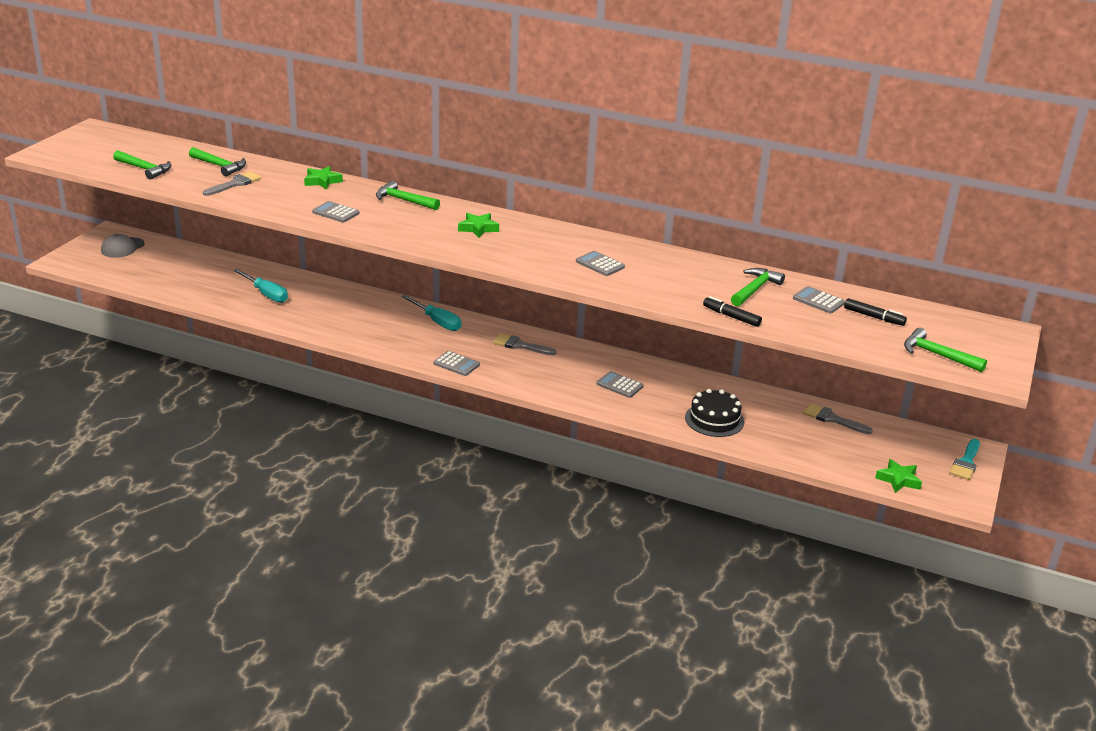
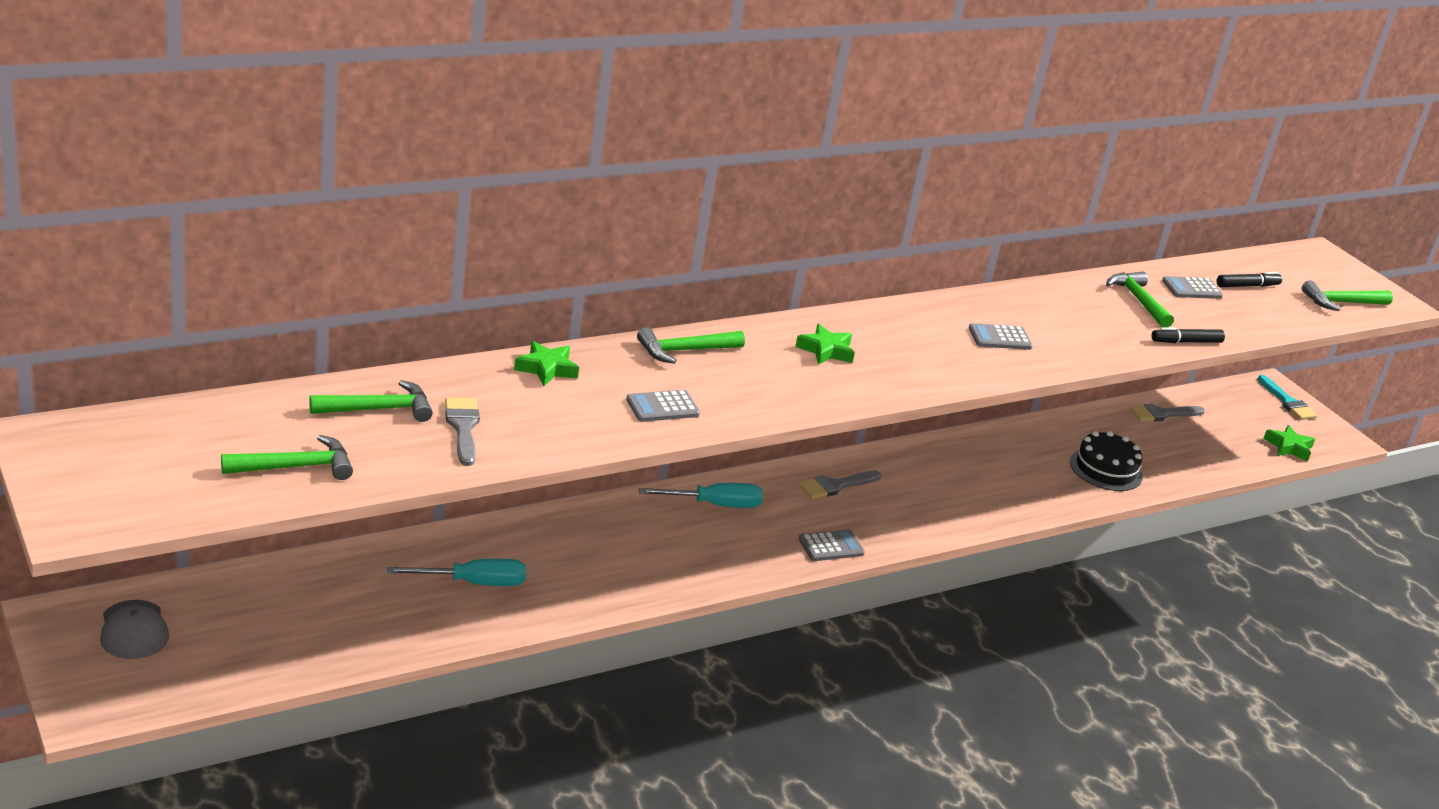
camera: 55 degrees left, 0 degrees up
(619, 385) = (987, 479): grey calculator -> none

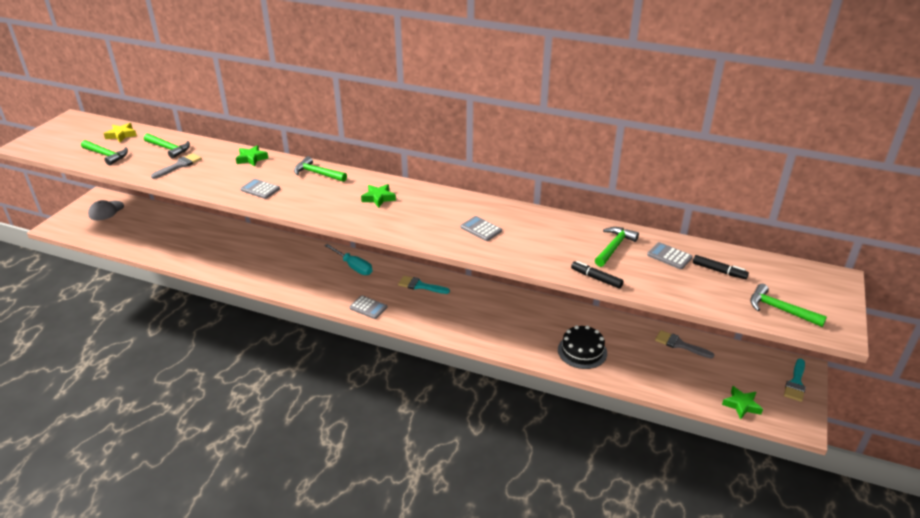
camera: 55 degrees right, 5 degrees up
(233, 423) = (121, 135): none -> yellow star
(473, 583) = (217, 248): turquoise screwdriver -> none
(836, 485) = (420, 286): grey brush -> turquoise brush

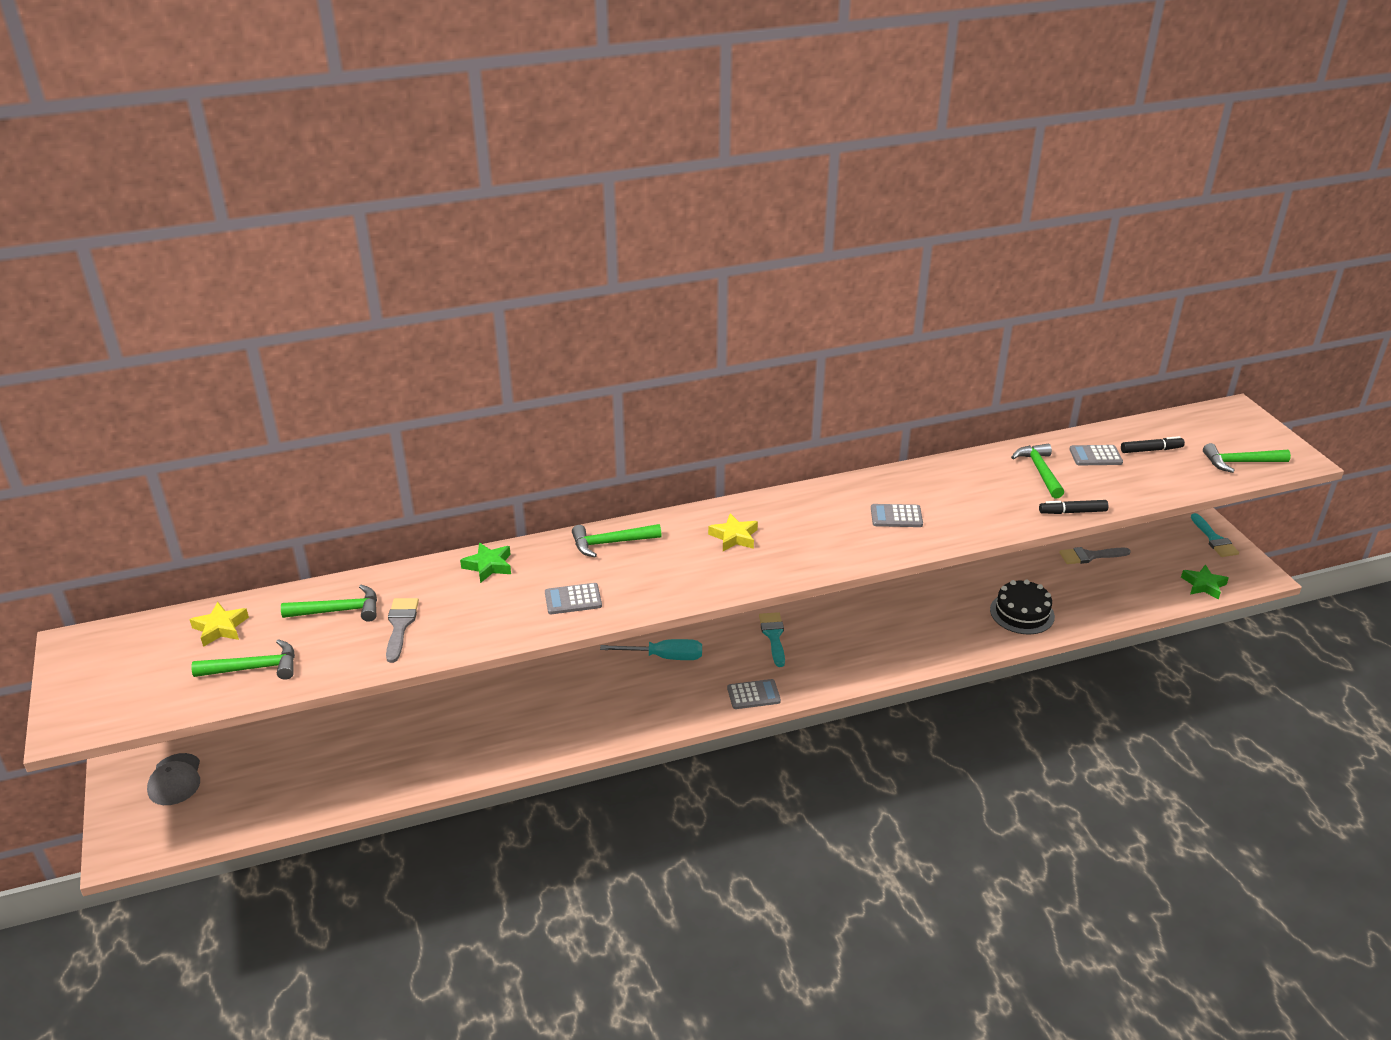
camera: 40 degrees left, 0 degrees up
(378, 198) = (734, 537): green star -> yellow star
(420, 286) = (773, 636): turquoise brush -> turquoise brush turned 105 degrees clockwise

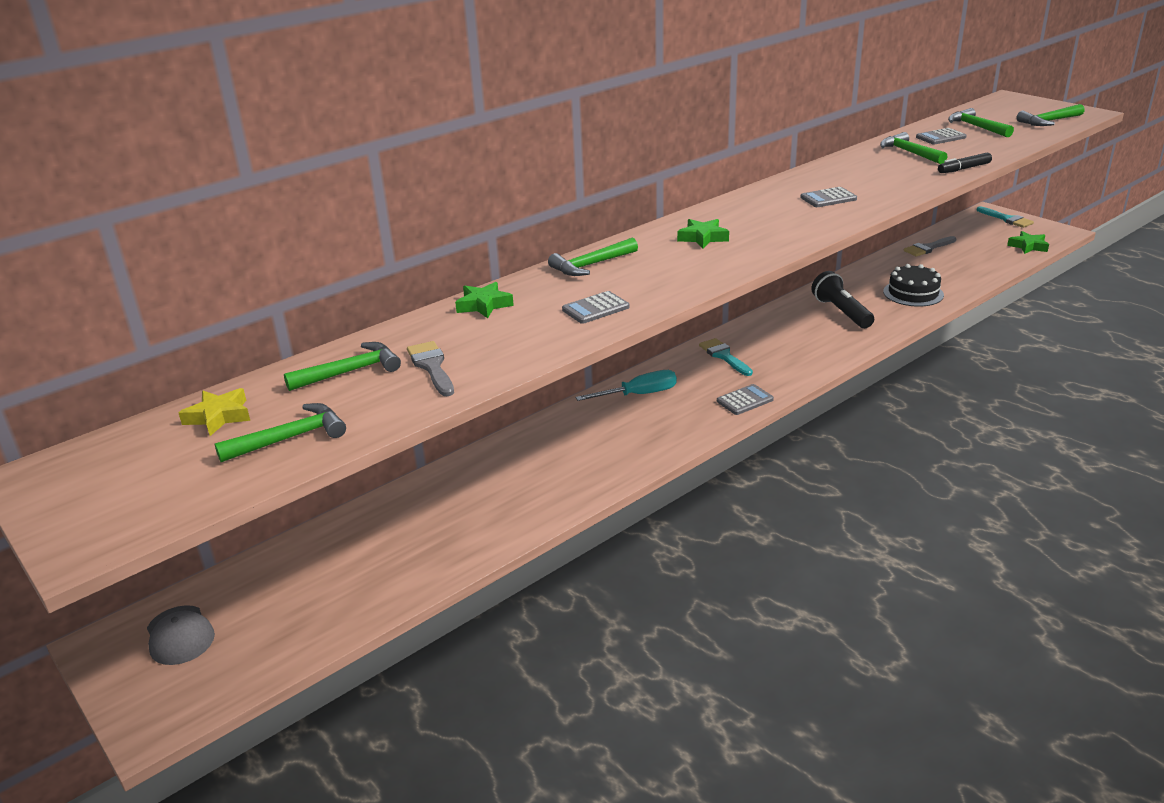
camera: 20 degrees left, 5 degrees down
(734, 537) = (703, 238): yellow star -> green star
(928, 616) = (841, 312): none -> black flashlight
(1150, 450) = (977, 127): black marker -> green hammer

